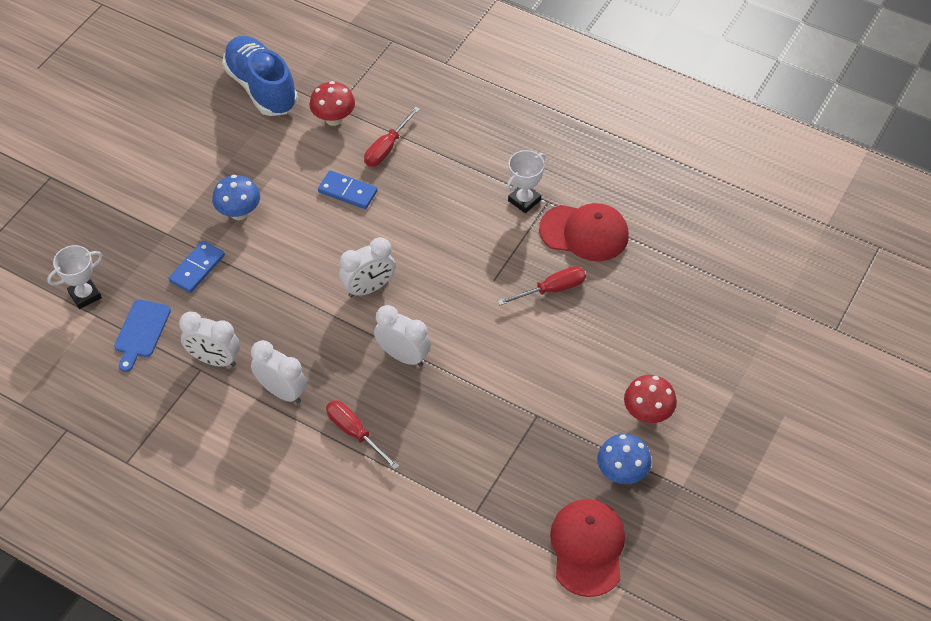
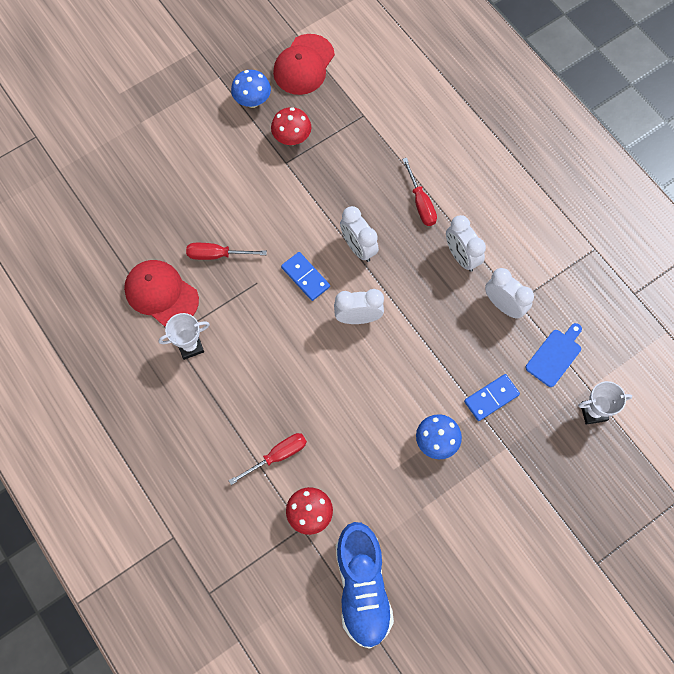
camera: 155 degrees left, 15 degrees up
(348, 191) = (333, 422): blue domino -> blue domino (305, 277)
(647, 413) = (209, 132): red mushroom -> red mushroom (292, 138)

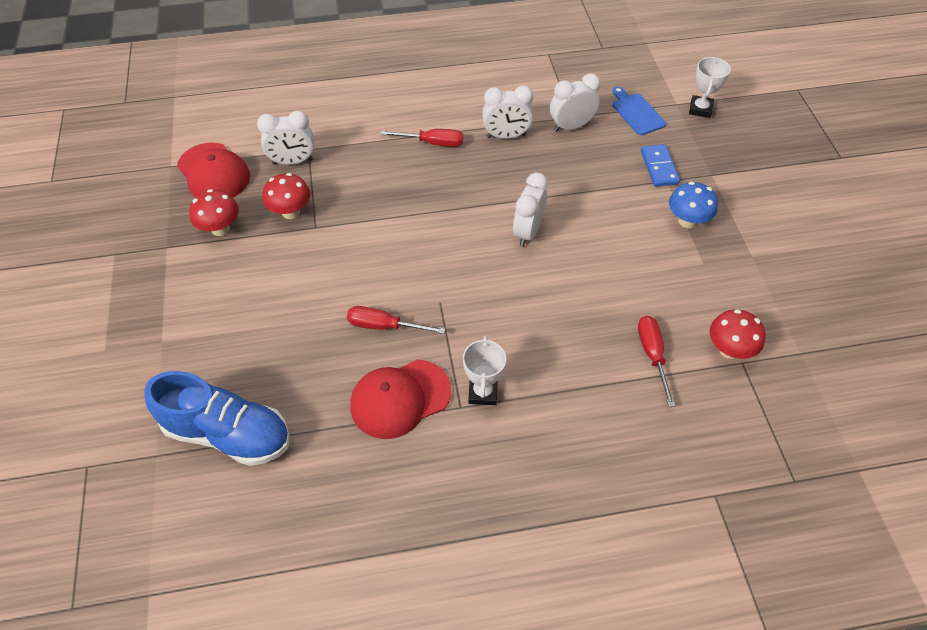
camera: 65 degrees left, 15 degrees down
(217, 255) = (384, 326): red screwdriver -> red screwdriver turned 75 degrees clockwise
(252, 101) = (220, 228): blue mushroom -> red mushroom
(305, 277) = (458, 258): blue domino -> none
(358, 247) = (451, 205): white clock -> white clock (292, 162)
(362, 587) = (823, 333): blue shoe -> blue shoe (228, 433)

